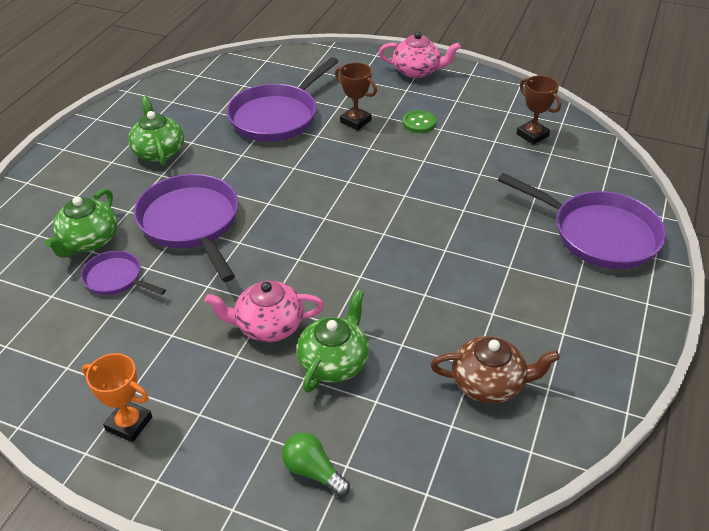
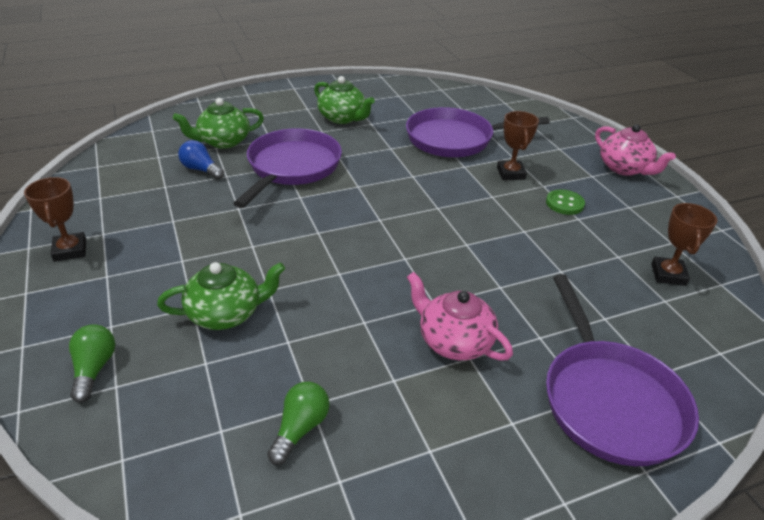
camera: 45 degrees right, 5 degrees down
(116, 278) = (201, 170): purple pan -> blue light bulb
(129, 424) = (70, 250): orange trophy -> brown trophy
(159, 151) = (343, 118): green teapot -> green teapot turned 105 degrees clockwise
(268, 326) = (229, 258): pink teapot -> pink teapot (454, 341)
(489, 383) = (300, 428): brown teapot -> green light bulb

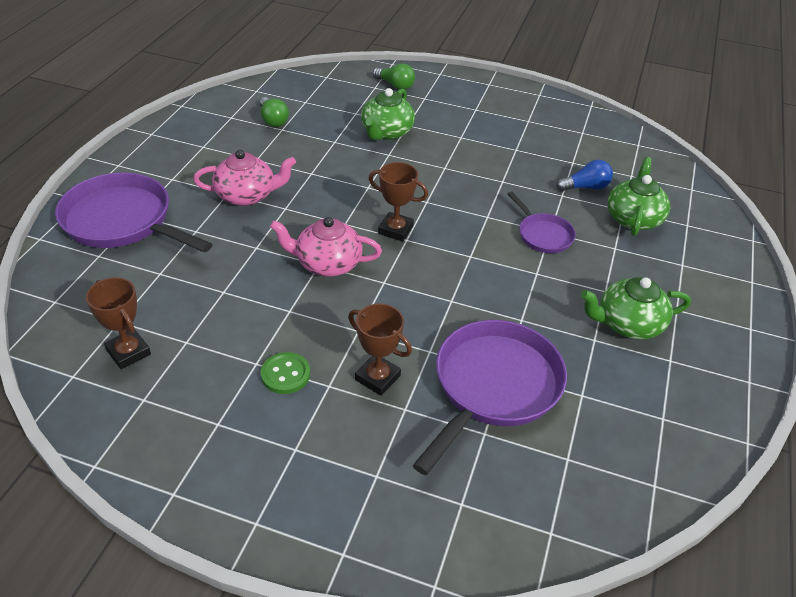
camera: 130 degrees right, 5 degrees up
(70, 250) = (520, 106): brown trophy -> brown trophy (395, 230)
(292, 167) = (543, 235): purple pan -> purple pan, size x0.52
(624, 168) = (269, 501): pink teapot -> pink teapot (327, 263)

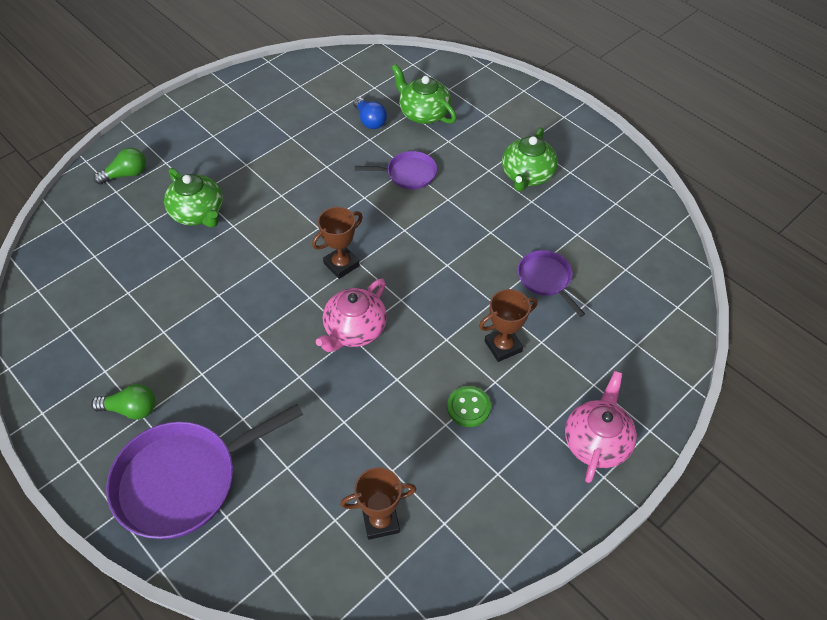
camera: 60 degrees left, 10 degrees up
(247, 195) = (217, 358): pink teapot -> pink teapot (596, 441)
(273, 120) = (105, 294): green light bulb -> green light bulb (131, 409)
(493, 386) = (546, 279): purple pan -> purple pan, size x0.52
(585, 187) = (370, 120): blue light bulb -> blue light bulb turned 135 degrees clockwise

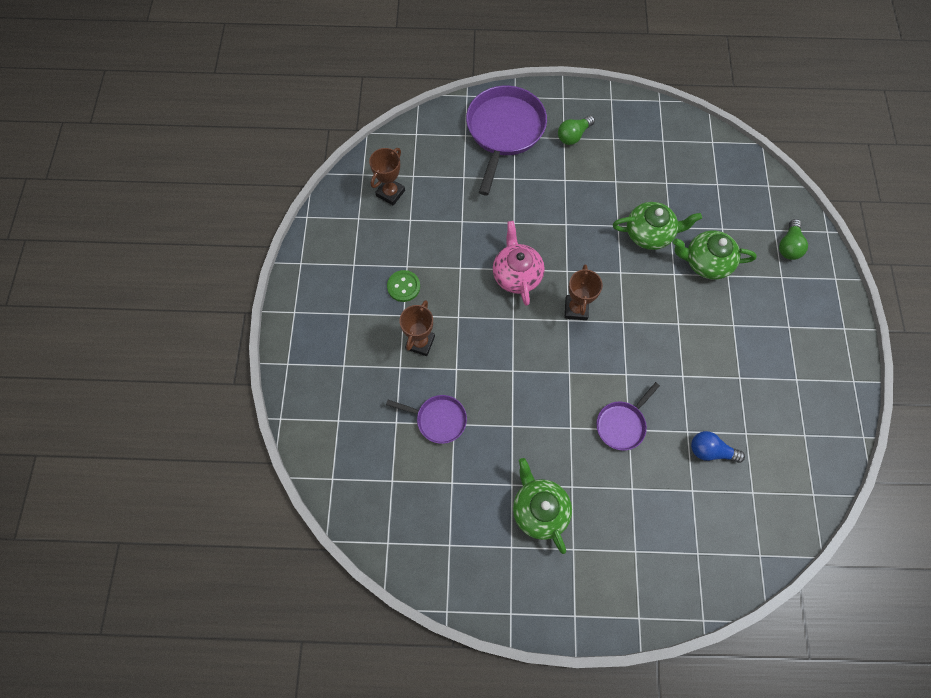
camera: 135 degrees right, 15 degrees up
(423, 113) = (683, 501): green teapot -> green teapot (649, 233)
(596, 441) = (314, 329): pink teapot -> none

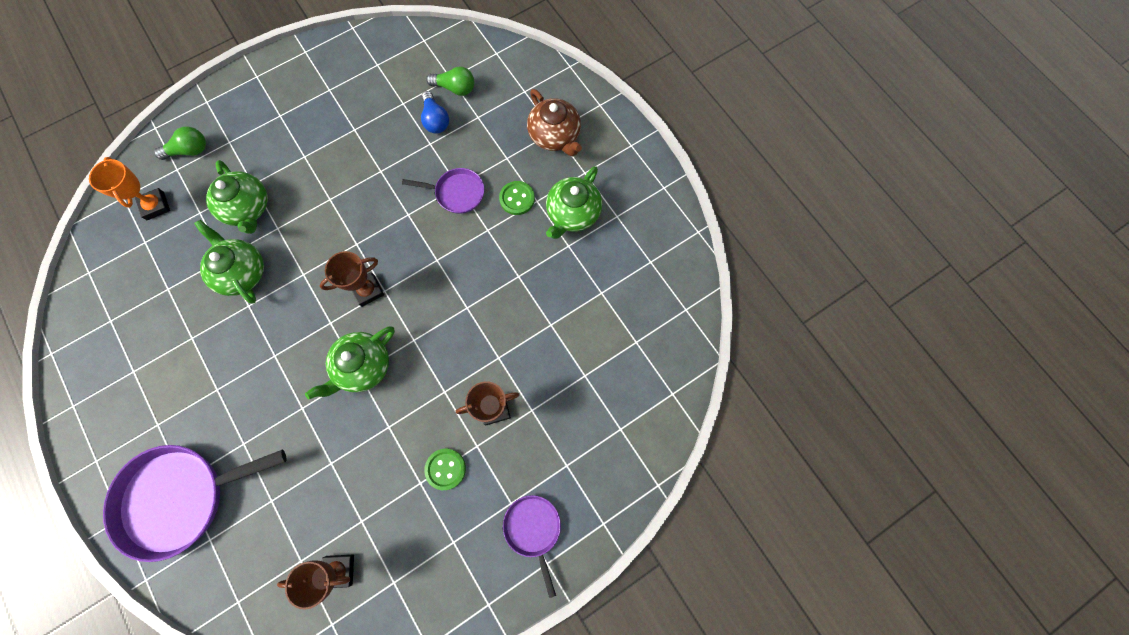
camera: 125 degrees left, 5 degrees up
(438, 419) = (556, 340): purple pan -> purple pan (533, 529)
(516, 274) = (363, 366): pink teapot -> green teapot
(573, 135) = (148, 416): green light bulb -> green light bulb (455, 88)
(584, 471) = (517, 199): none -> green button
(629, 548) = (555, 136): none -> brown teapot
(747, 203) = (155, 206): none -> orange trophy

